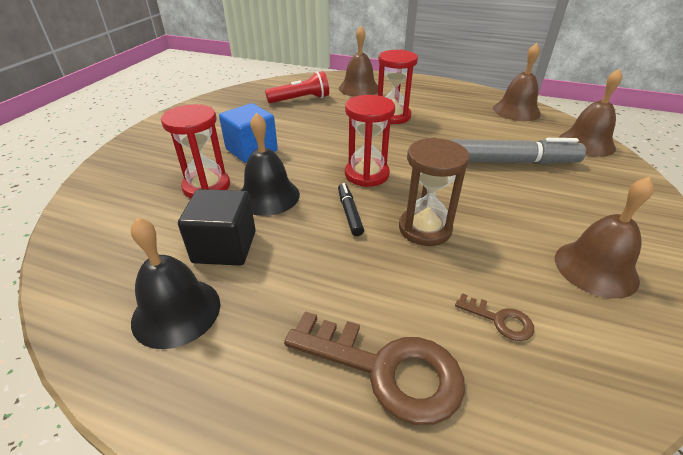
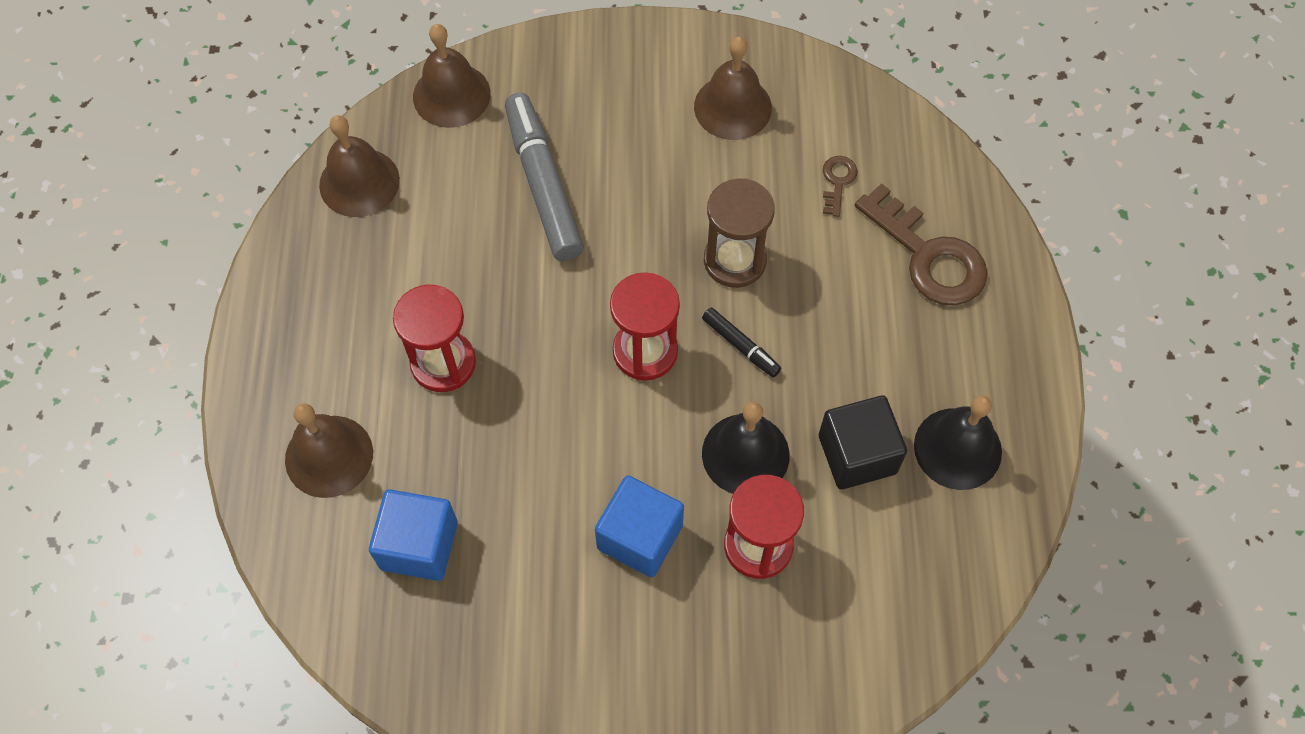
camera: 110 degrees left, 25 degrees up
(300, 99) = (419, 545): red flashlight -> blue cube
(349, 213) = (740, 345): black marker -> black marker turned 105 degrees counterclockwise
(386, 369) = (928, 256): brown key -> brown key turned 135 degrees clockwise

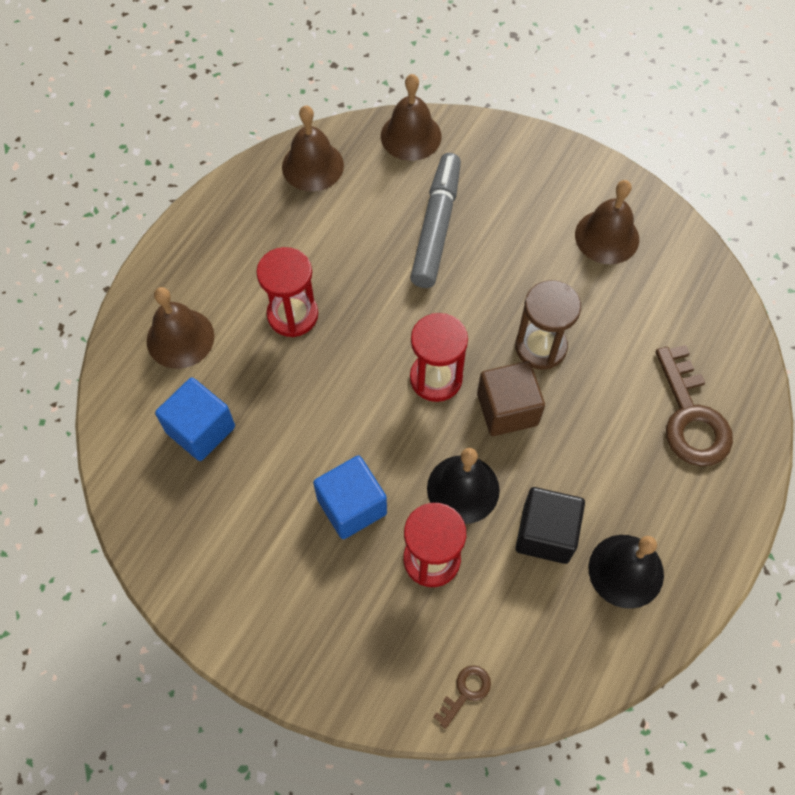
camera: 30 degrees right, 0 degrees up
(740, 345) = (507, 409): black marker -> brown cube
(837, 181) = (653, 328): brown key -> brown key (465, 692)

